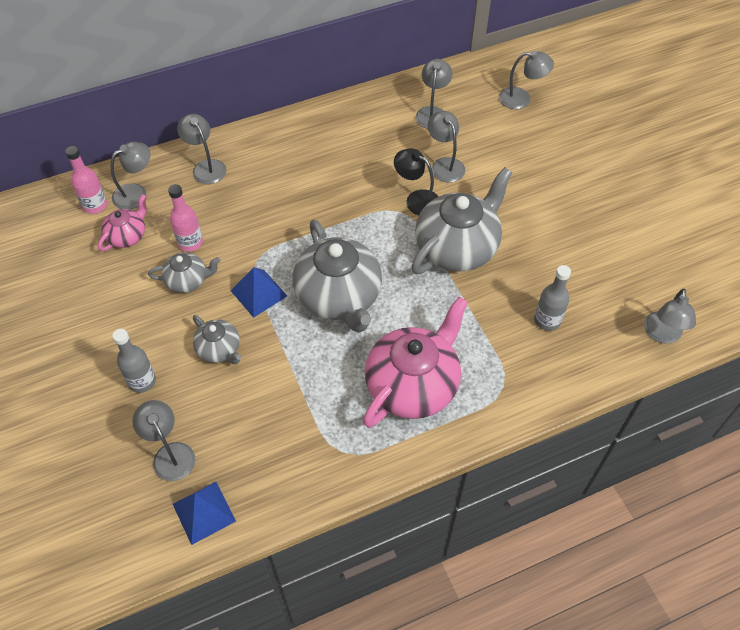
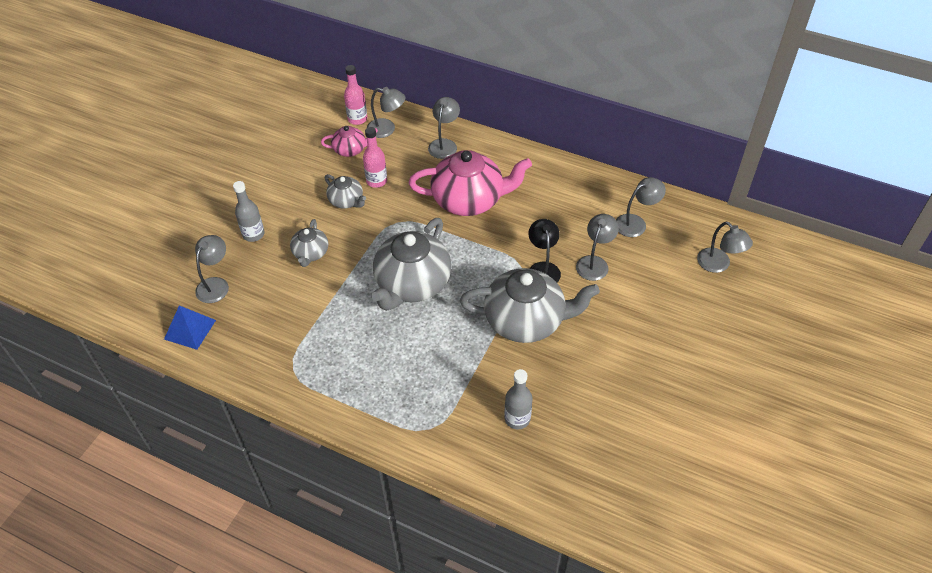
camera: 50 degrees right, 5 degrees down
(258, 293) = (372, 241): blue pyramid -> none
(413, 384) = (381, 373): pink teapot -> pink teapot (469, 200)
(662, 334) = (583, 506): grey lamp -> none

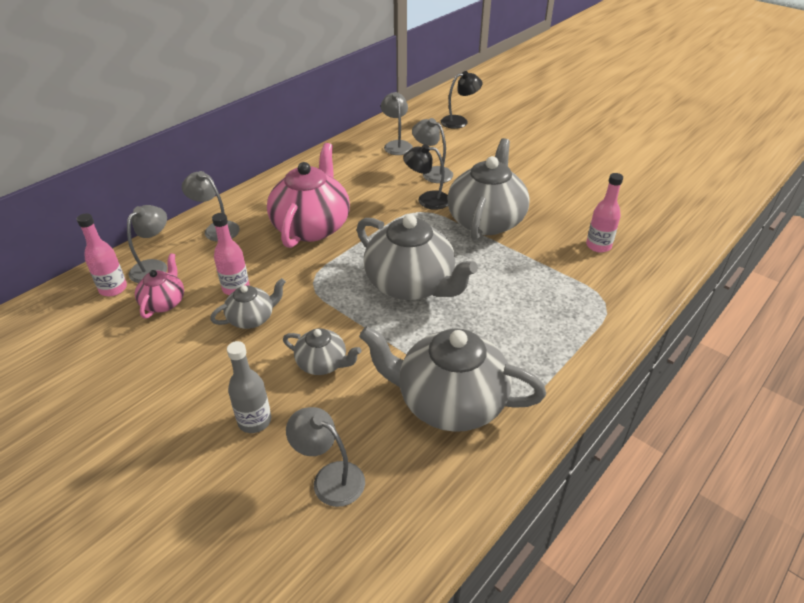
camera: 75 degrees left, 10 degrees down
(190, 329) = (406, 520): blue pyramid -> none
(289, 334) = (449, 402): none -> grey teapot
(517, 419) = (598, 246): grey bottle -> pink bottle
(718, 265) = (459, 121): grey lamp -> black lamp

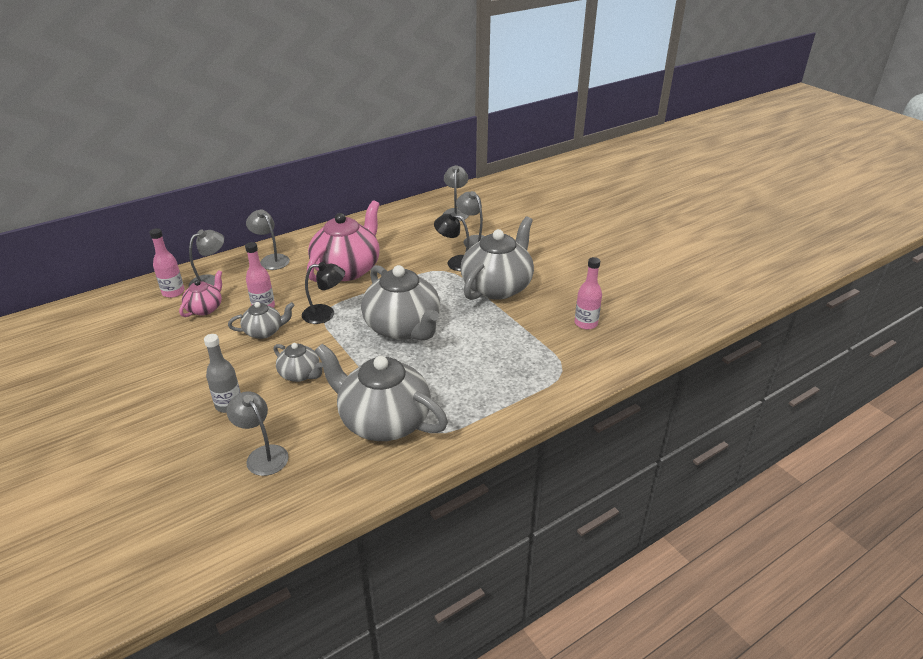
camera: 15 degrees right, 5 degrees down
(459, 121) = (524, 199): black lamp -> black lamp (325, 314)

